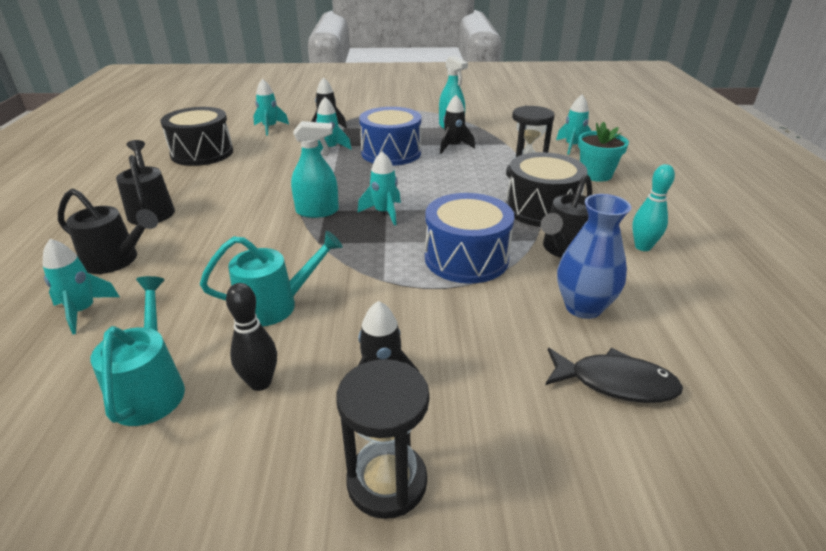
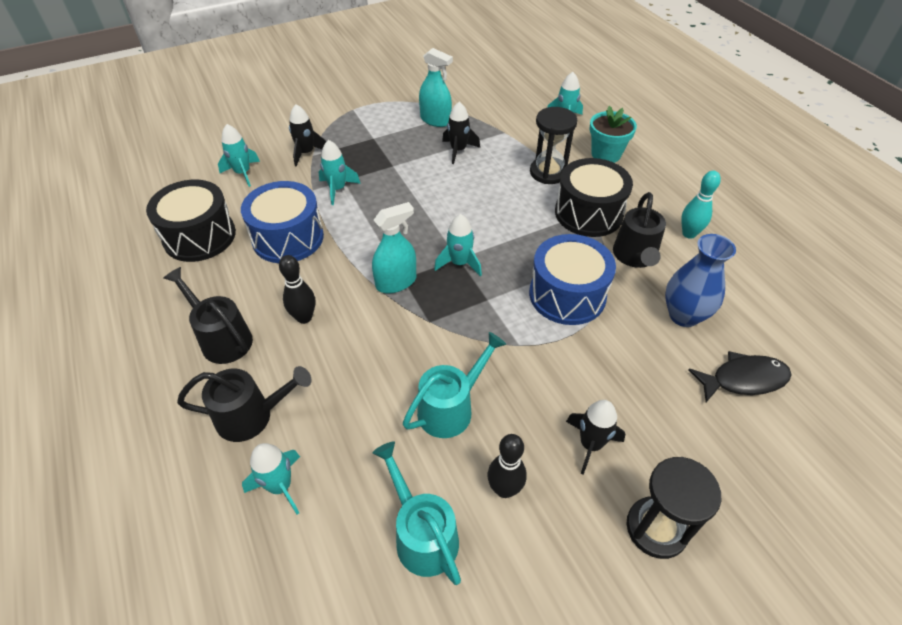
camera: 25 degrees left, 15 degrees up
(222, 214) = (304, 317): none -> black bowling pin
(391, 153) = (404, 177): blue drum -> blue drum (288, 238)

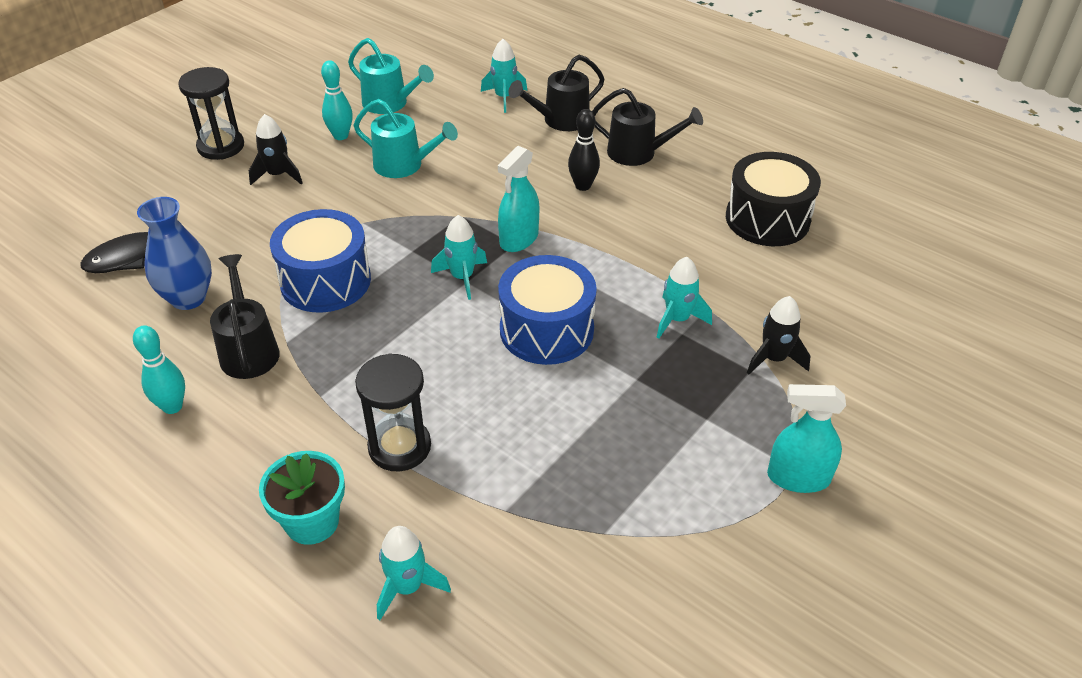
camera: 155 degrees right, 5 degrees down
(243, 173) = (817, 301): turquoise rocket -> none
(288, 238) = (674, 246): blue drum -> blue drum (546, 330)
(435, 120) = (639, 496): turquoise spray bottle -> turquoise spray bottle (798, 478)
(451, 408) = (404, 165): turquoise watering can -> turquoise watering can turned 90 degrees counterclockwise
(458, 150) = (560, 442): black rocket -> none
(504, 489) = (341, 136): black bowling pin -> turquoise bowling pin
(588, 213) = (321, 394): black drum -> none

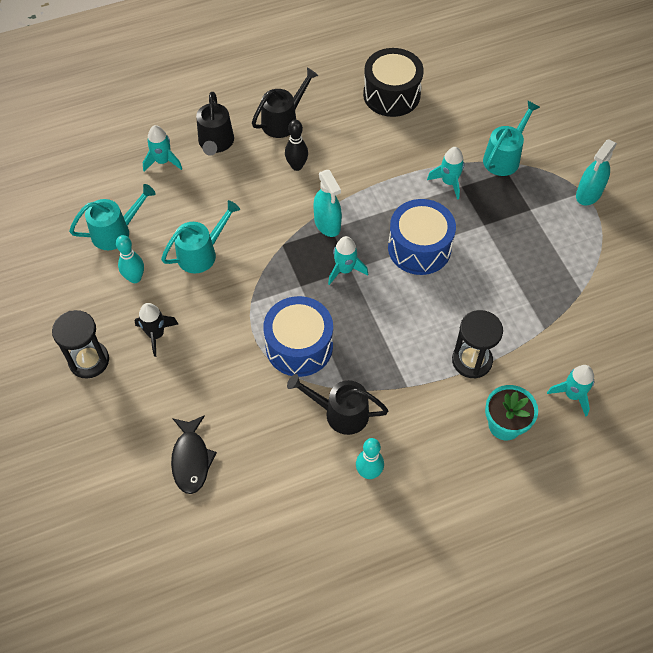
camera: 60 degrees left, 15 degrees up
(188, 298) = (264, 434): blue vase -> none
(773, 359) = (504, 157): black rocket -> turquoise watering can

